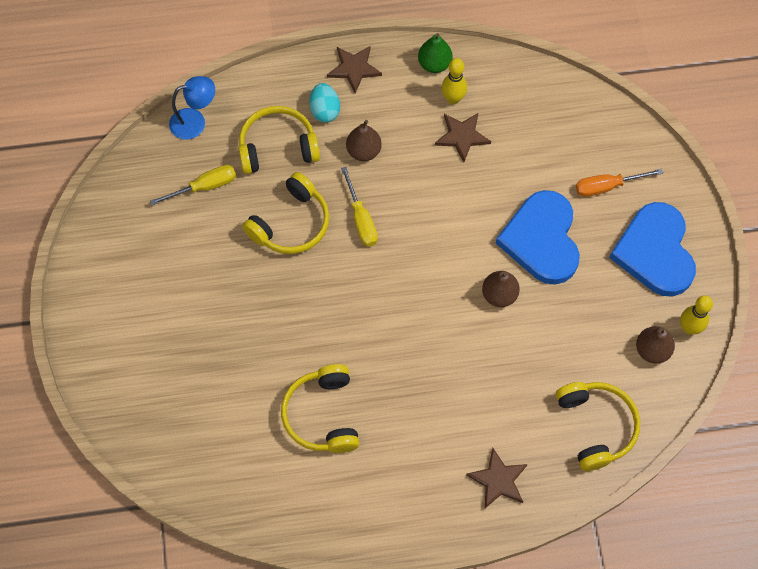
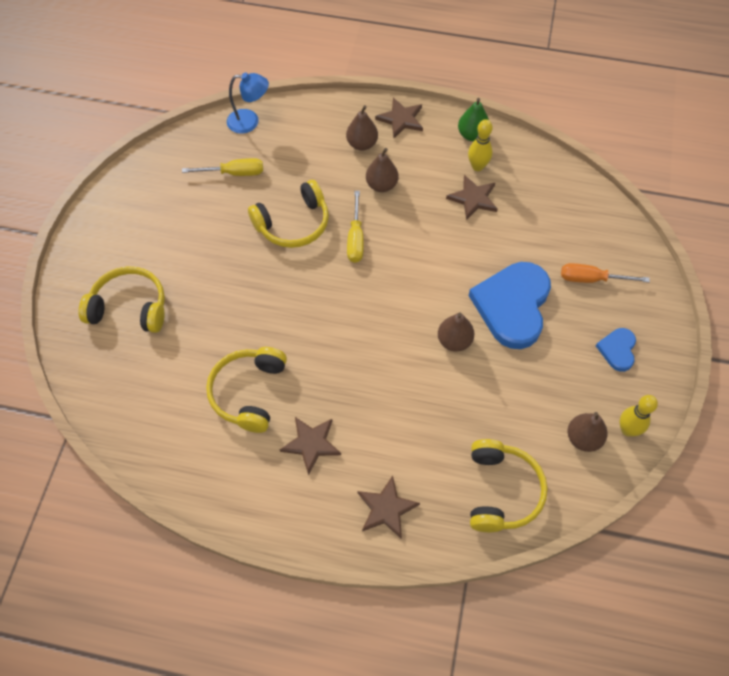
camera: 20 degrees right, 5 degrees down
(277, 147) = (309, 160): yellow headphones -> yellow headphones (130, 307)
(325, 110) = (362, 144): turquoise egg -> brown pear
(404, 444) = (311, 444): none -> brown star
(655, 252) = (617, 350): blue heart -> blue heart, size x0.48

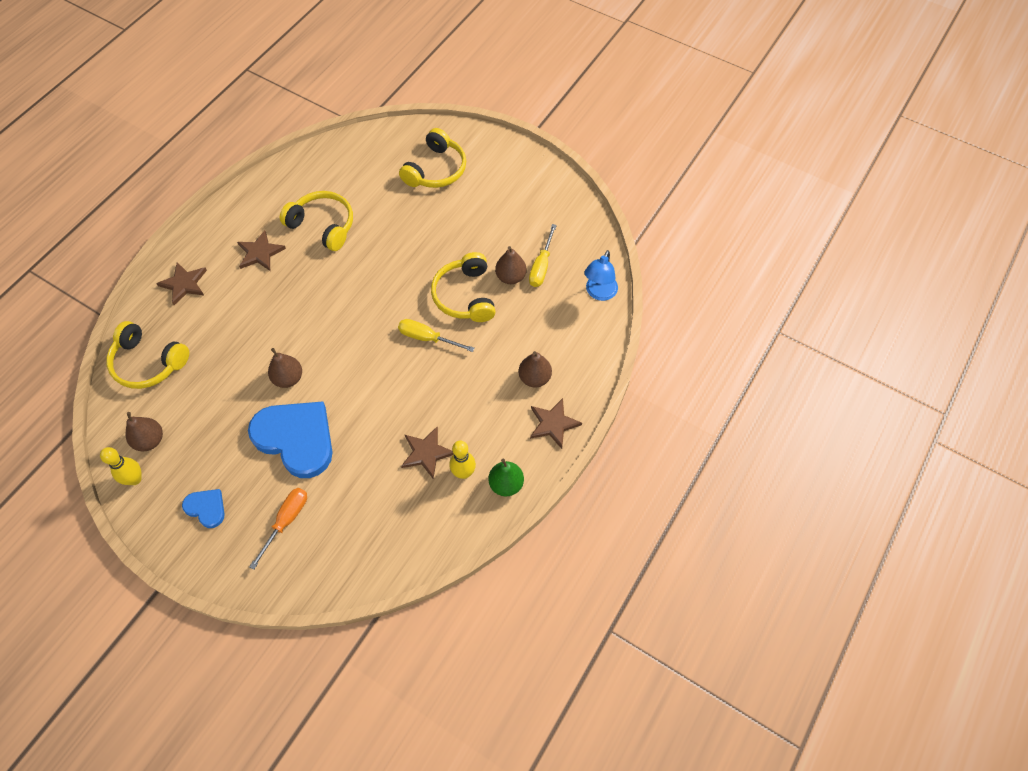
camera: 110 degrees right, 0 degrees up
(381, 185) = (477, 378): brown pear -> brown pear (510, 277)

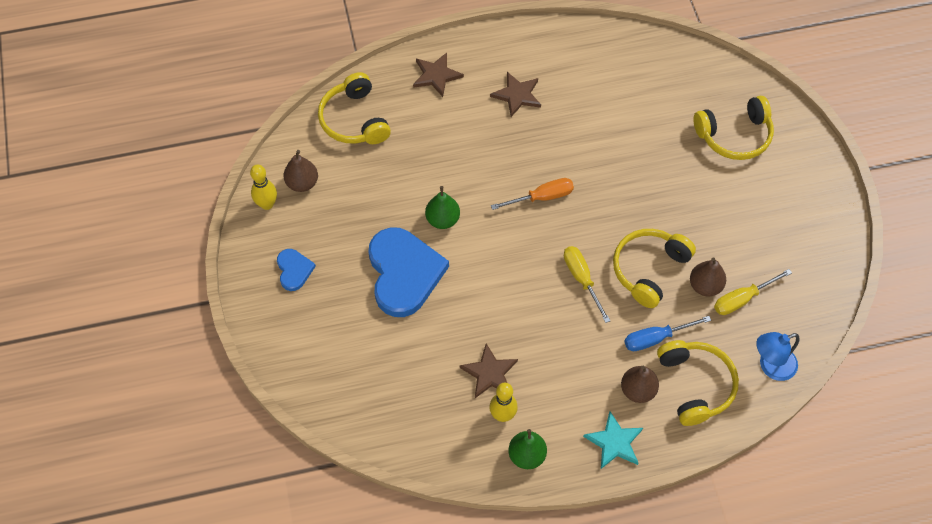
camera: 45 degrees right, 0 degrees up
(286, 521) = (338, 331): orange screwdriver -> orange screwdriver (542, 197)
(288, 378) = (442, 219): brown pear -> green pear
(323, 225) = (589, 111): yellow headphones -> yellow headphones (696, 385)
(513, 335) = (656, 338): none -> blue screwdriver
(553, 424) = (614, 442): brown star -> turquoise star

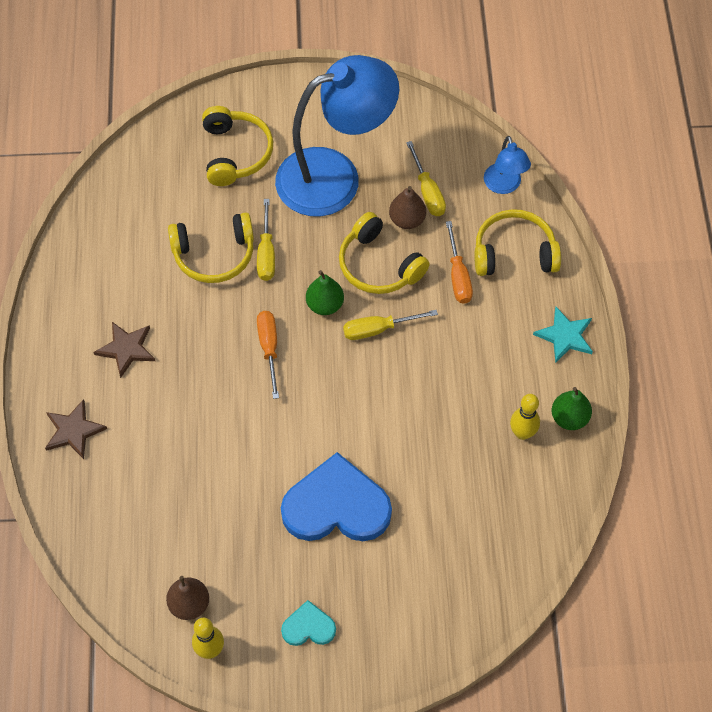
camera: 80 degrees left, 0 degrees up
(294, 270) = (308, 627): blue heart -> turquoise heart
(354, 120) = (113, 533): yellow headphones -> yellow headphones (214, 255)
(442, 219) = (275, 454): green pear -> green pear (325, 305)
(489, 373) = (473, 437): brown star -> none
(636, 178) = (266, 253): none -> yellow screwdriver
(637, 390) = (512, 304): brown pear -> none
(656, 338) = (458, 276): blue screwdriver -> orange screwdriver
(734, 218) = (335, 176): none -> blue lamp

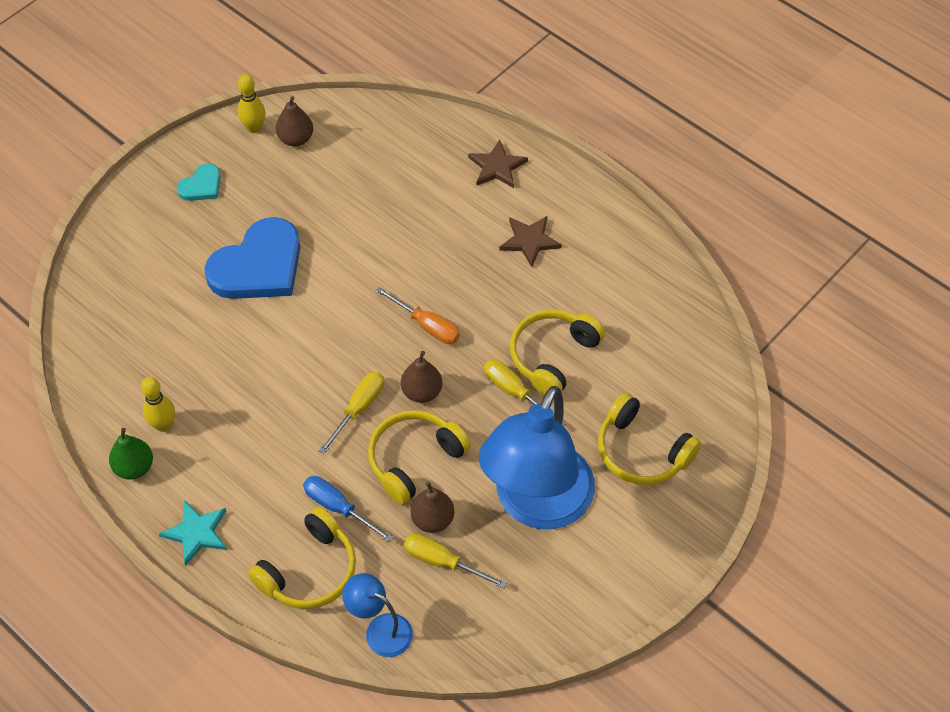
camera: 135 degrees right, 5 degrees down
(325, 305) = (422, 392): green pear -> brown pear
(378, 265) = (414, 459): yellow headphones -> yellow headphones turned 45 degrees counterclockwise
(458, 276) = (338, 508): orange screwdriver -> blue screwdriver

